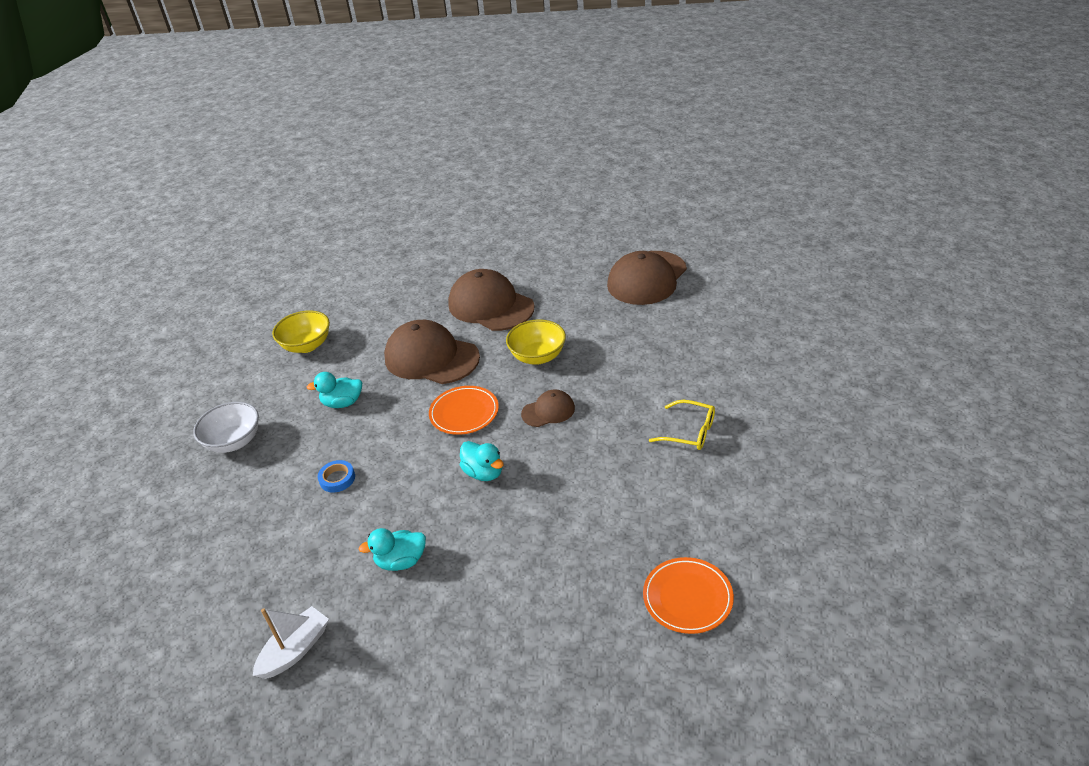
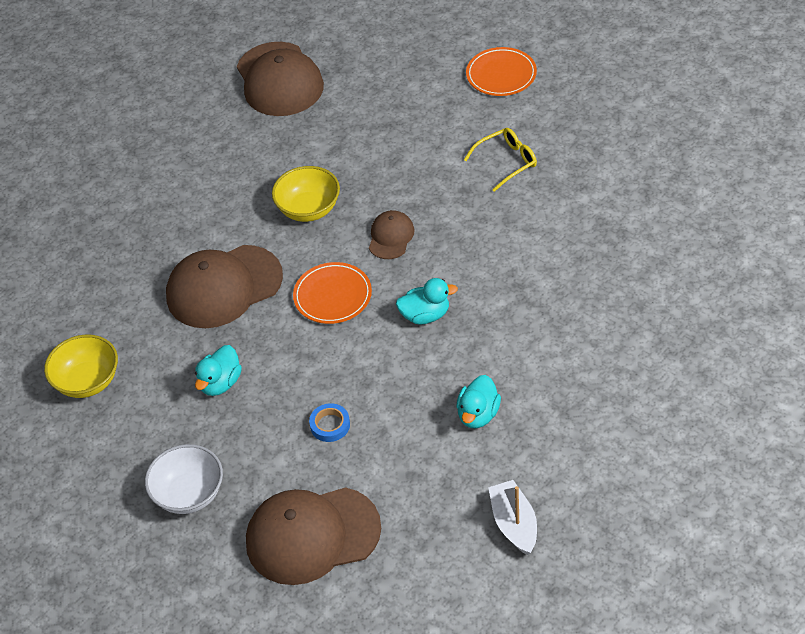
camera: 55 degrees left, 10 degrees up
(490, 306) = (191, 207): brown cap -> brown cap (312, 535)
(687, 597) = (667, 254): orange plate -> orange plate (501, 75)

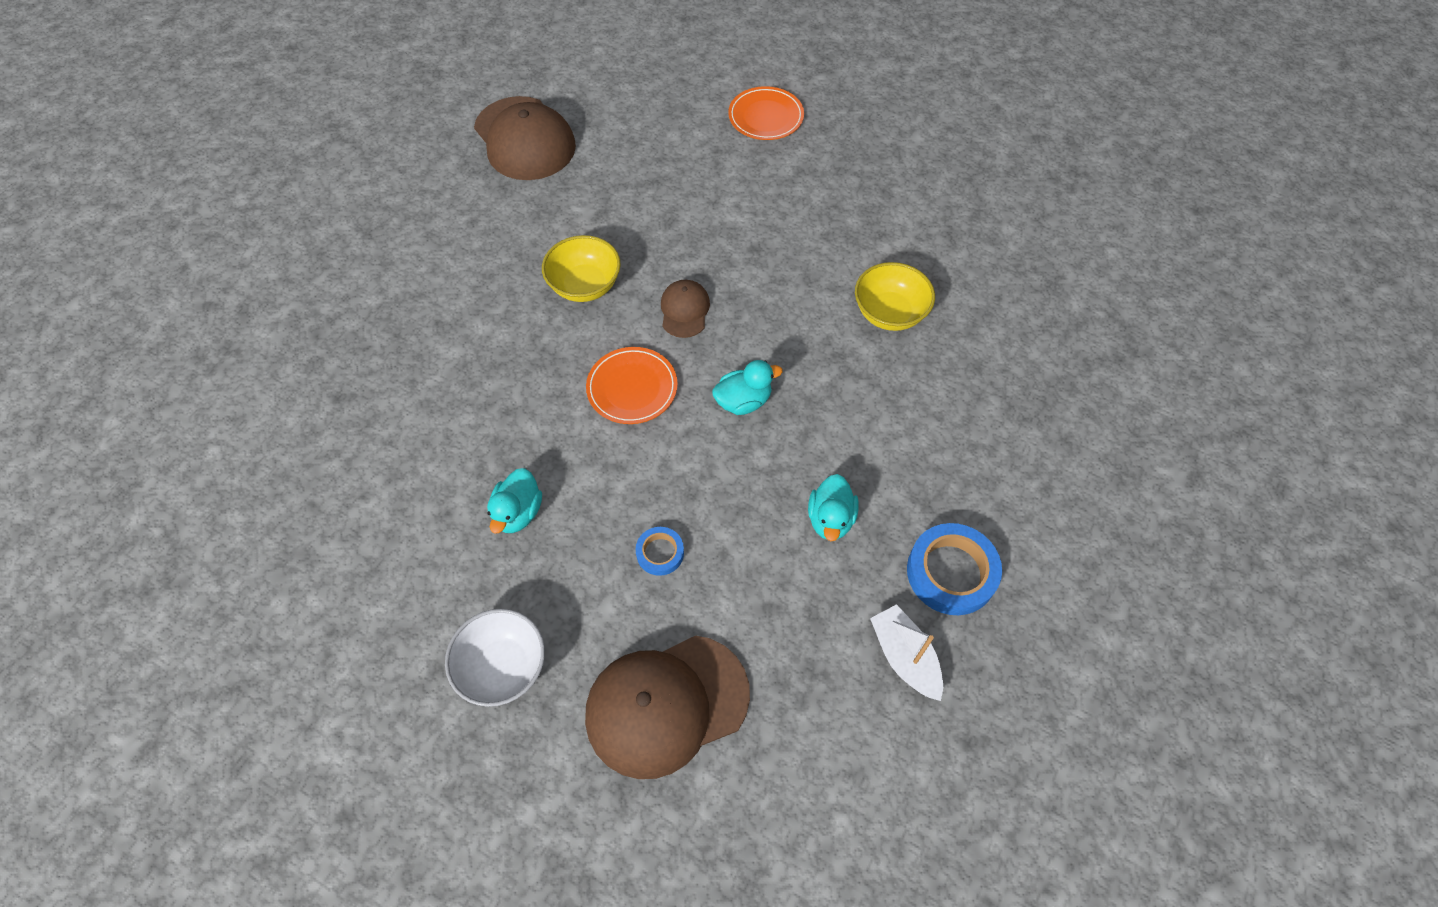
camera: 15 degrees left, 10 degrees up
(87, 381) = (353, 528): yellow bowl -> yellow bowl (889, 313)
(224, 287) = (502, 389): brown cap -> none
(506, 162) = (793, 213): yellow glasses -> none
(570, 465) = (951, 572): none -> blue tape

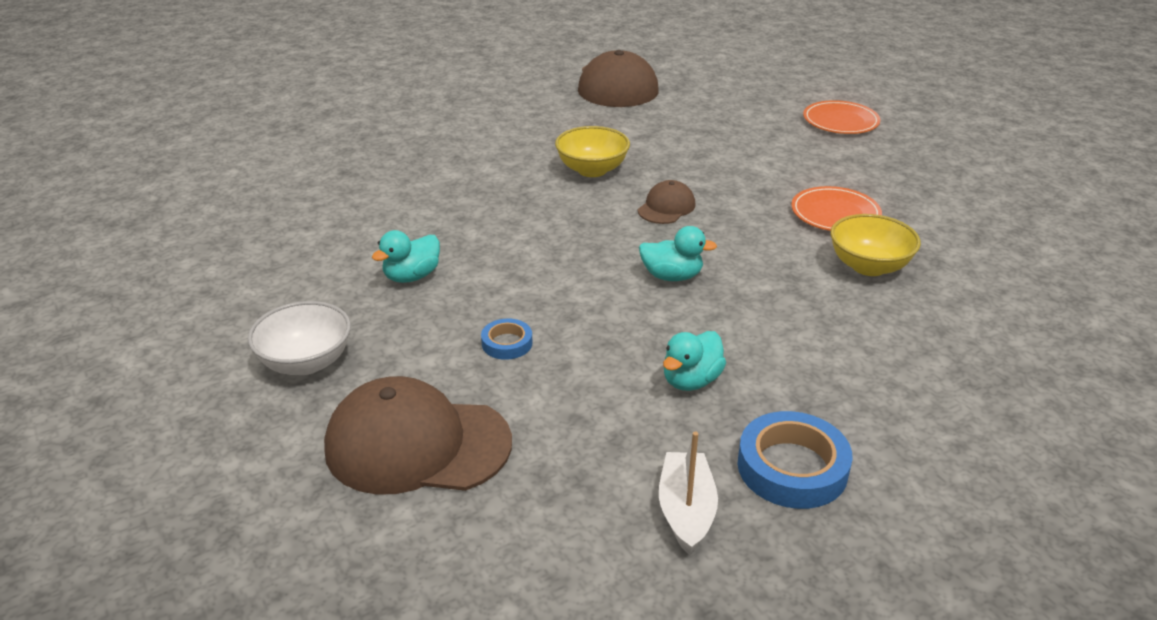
camera: 30 degrees right, 25 degrees down
(632, 388) = (577, 237): orange plate -> orange plate (835, 214)

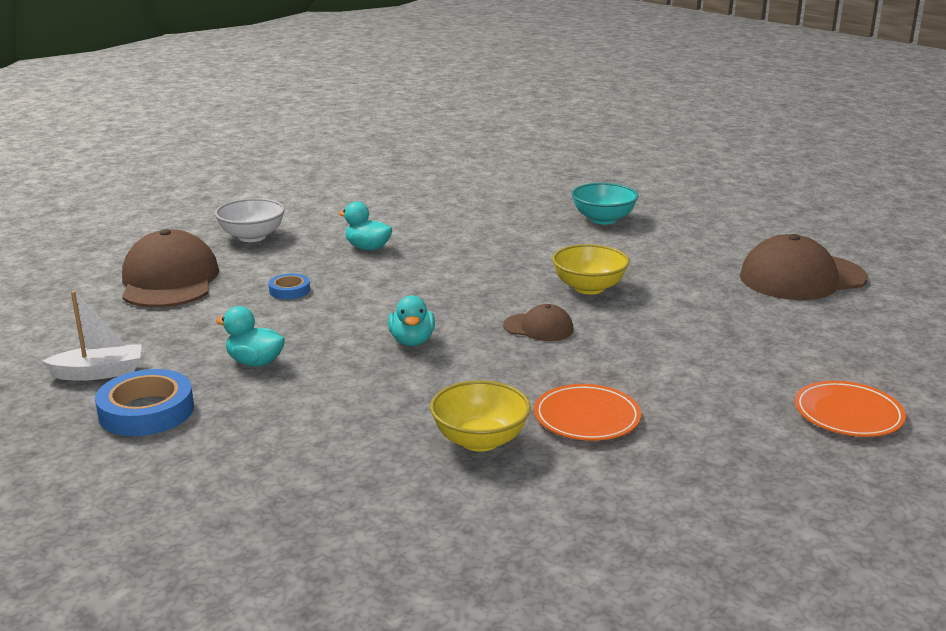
camera: 75 degrees right, 10 degrees down
(433, 134) = (603, 219): none -> turquoise bowl

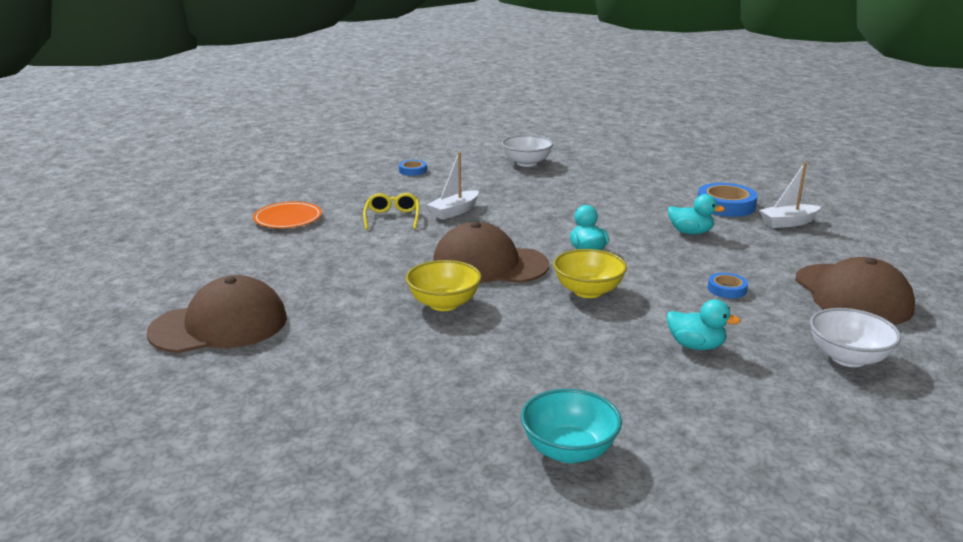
camera: 175 degrees right, 0 degrees up
(431, 564) = (526, 163): none -> white bowl
(480, 440) = (517, 200): yellow bowl -> yellow bowl (588, 291)
(538, 327) = (489, 264): brown cap -> brown cap, size x1.99
(587, 417) = (454, 211): orange plate -> white boat
(603, 219) = (413, 415): turquoise bowl -> turquoise bowl (569, 450)
(683, 408) = (392, 218): none -> yellow glasses
(686, 545) = (412, 170): none -> blue tape

